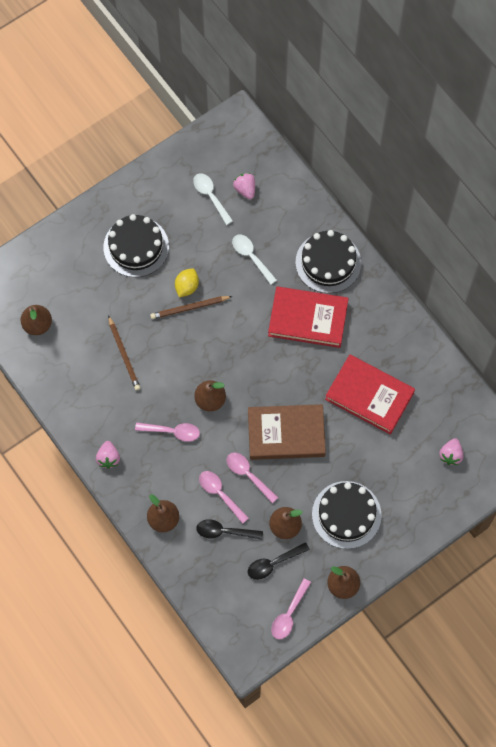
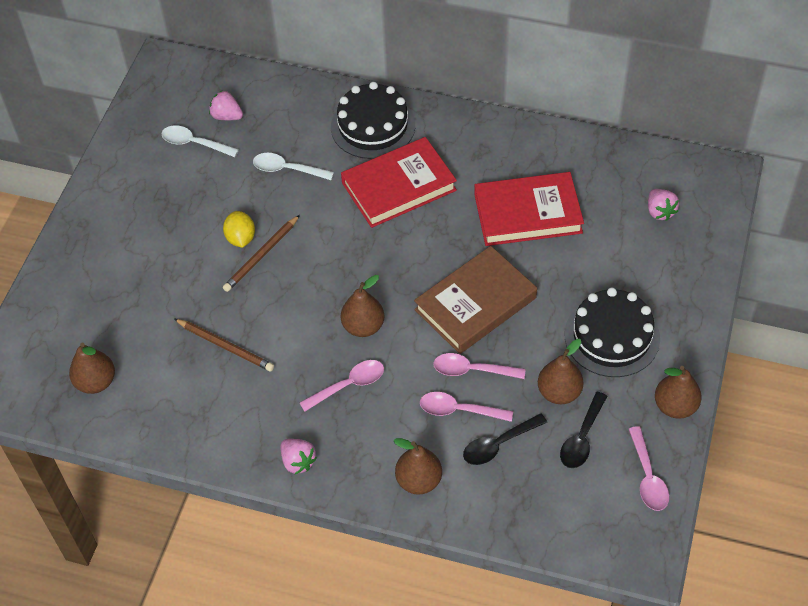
camera: 35 degrees left, 15 degrees down
(136, 247) = (150, 236): black cake -> none

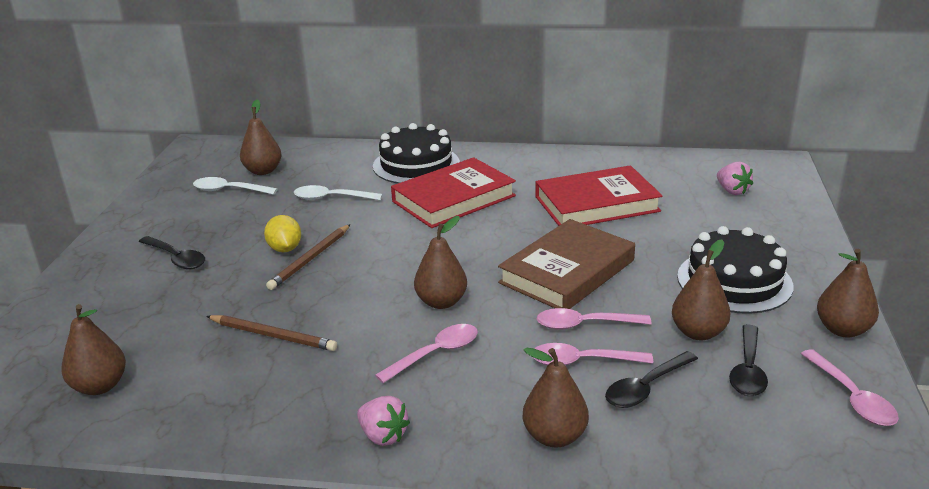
camera: 10 degrees left, 25 degrees down
(148, 238) = (176, 258): none -> black spoon
(227, 116) = (263, 171): pink strawberry -> brown pear

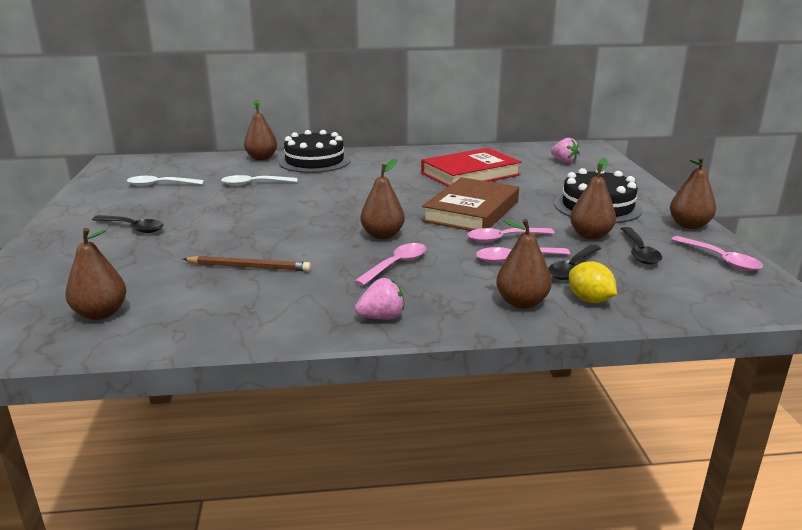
camera: 15 degrees left, 5 degrees down
(263, 171) = (185, 172): brown pear -> brown pear (262, 158)
(285, 249) = (230, 215): yellow lemon -> yellow lemon (589, 300)
(310, 259) = (256, 219): brown pencil -> none
(383, 436) = (381, 317): pink strawberry -> pink strawberry turned 45 degrees counterclockwise
(453, 199) = (357, 178): red book -> none

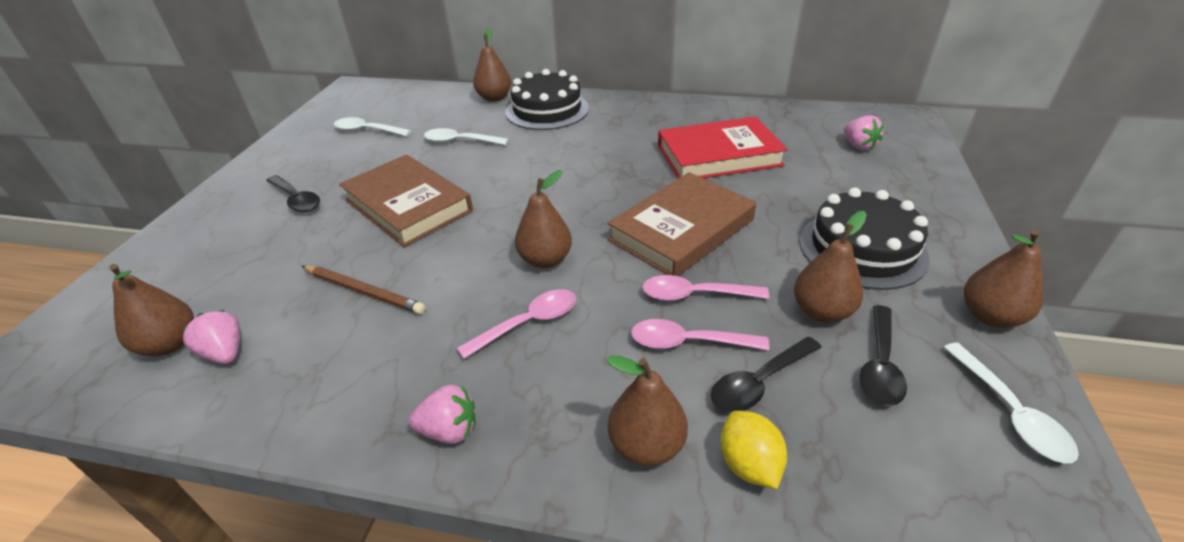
camera: 20 degrees right, 15 degrees up
(158, 310) = (225, 353): none -> pink strawberry
(242, 221) = (408, 205): none -> brown book
(720, 259) = (1010, 412): pink spoon -> white spoon

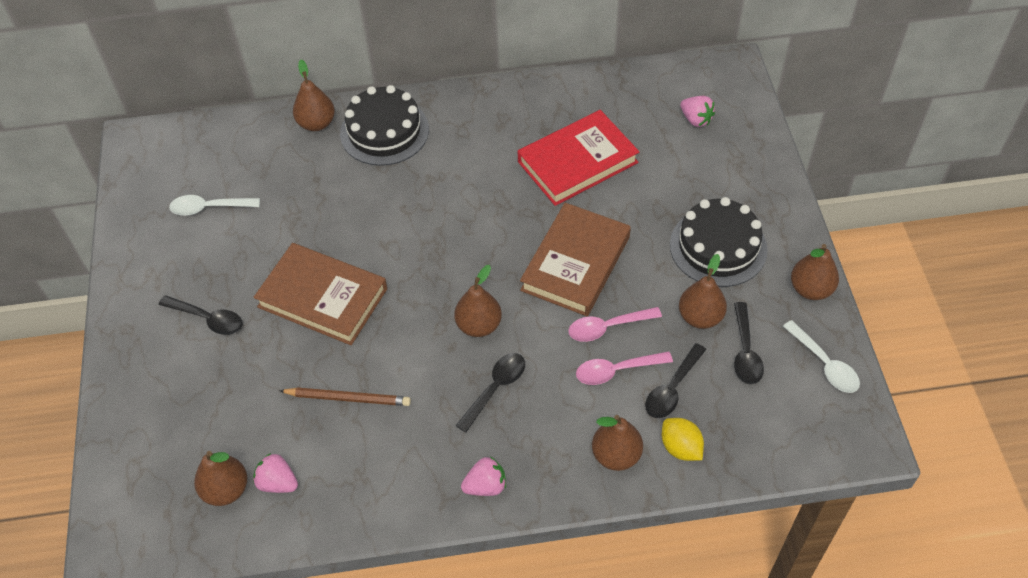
camera: 20 degrees left, 15 degrees up
(460, 141) = (320, 201): white spoon -> none
(528, 323) = (495, 388): pink spoon -> black spoon

